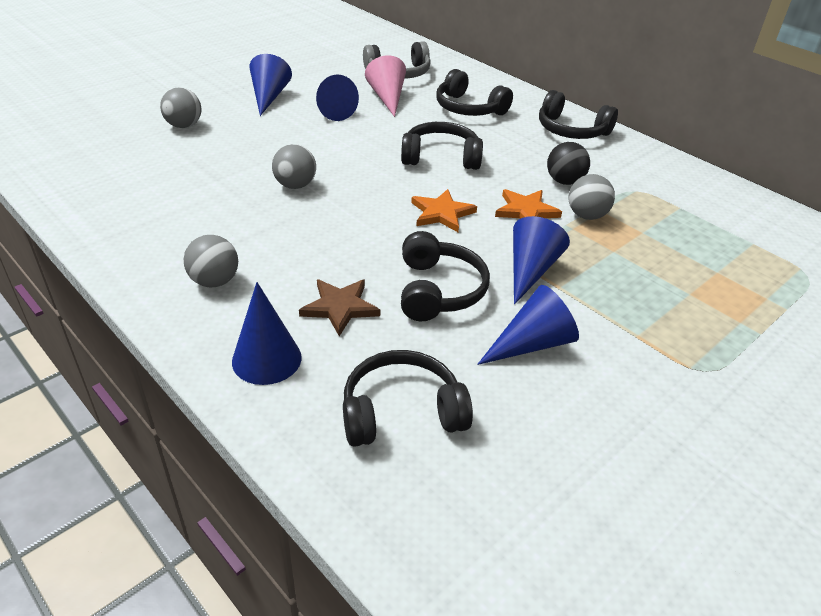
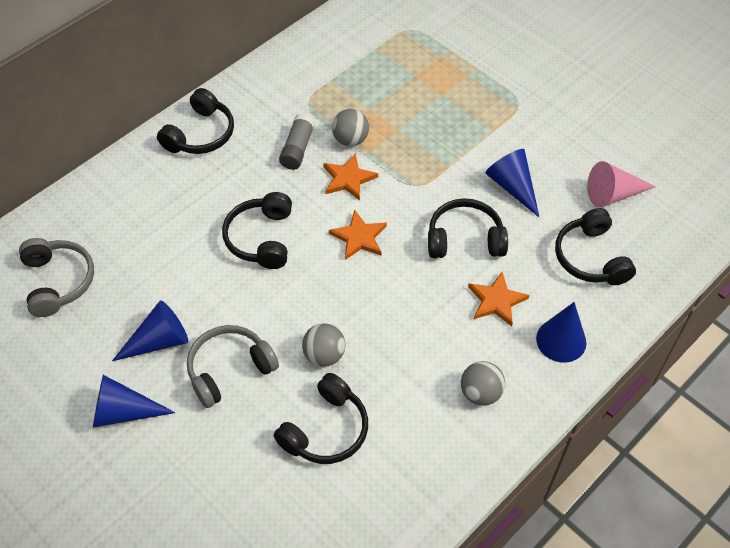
camera: 90 degrees left, 15 degrees up
(184, 125) = (202, 489): grey ball -> none
(294, 139) = (229, 369): none -> grey headphones
(340, 307) = (496, 301): brown star -> orange star
(387, 98) = (127, 289): pink cone -> pink cone (613, 194)
(468, 108) = (153, 214): black headphones -> black headphones (326, 430)
(530, 270) = (430, 181): blue cone -> none
(564, 181) = (297, 149): black ball -> grey glue stick

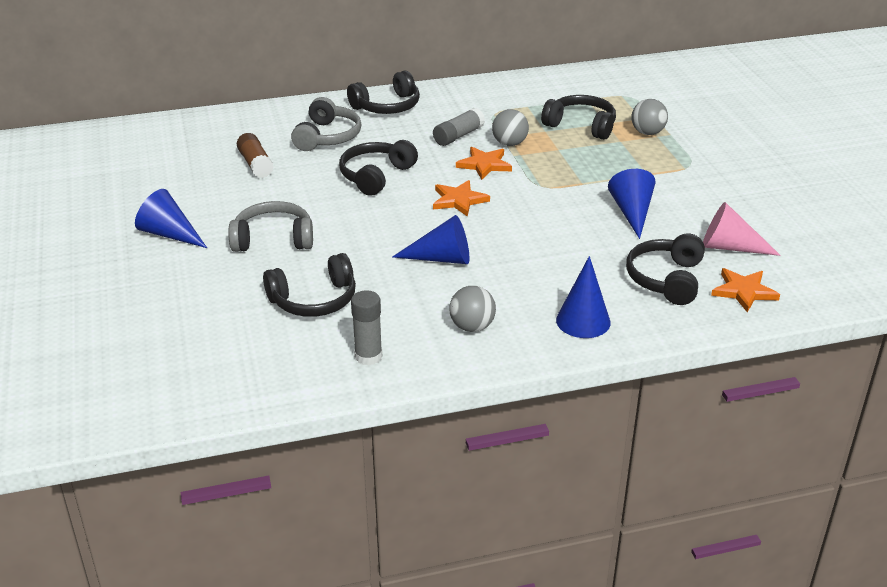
camera: 30 degrees right, 20 degrees down
(58, 281) = (197, 151): grey headphones -> grey headphones (327, 137)
(133, 274) = (255, 164): none -> brown glue stick
(159, 341) = (236, 205): blue cone -> blue cone (441, 258)
(324, 355) = (358, 257): grey ball -> grey ball (647, 132)
(422, 474) = (368, 356): none -> grey glue stick
(465, 239) = (553, 230): black headphones -> black headphones (581, 125)
(496, 301) = (545, 276): orange star -> orange star (744, 291)

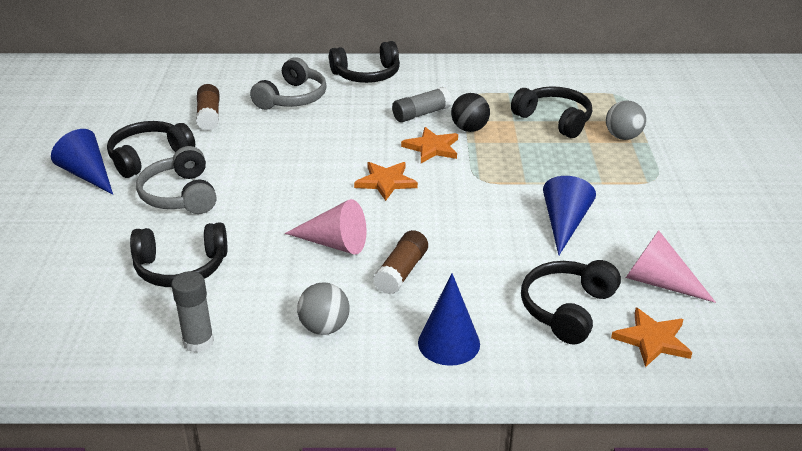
camera: 15 degrees right, 0 degrees up
(273, 239) = (180, 195): grey headphones -> grey headphones turned 120 degrees counterclockwise
(376, 176) = (316, 144): black headphones -> black headphones (149, 157)
(441, 258) = (334, 243): blue cone -> pink cone
(509, 143) = (469, 129): grey ball -> black ball
(513, 272) = (401, 272): none -> brown glue stick

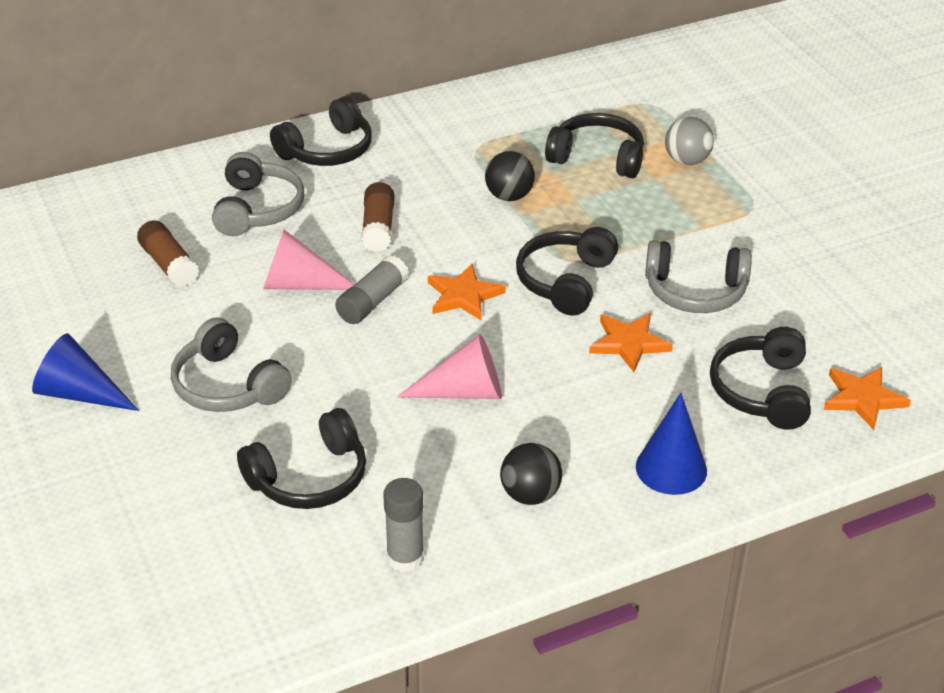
camera: 25 degrees left, 5 degrees up
(149, 157) = (140, 346): black headphones -> black headphones (565, 281)
(324, 327) = (530, 495): grey ball -> black ball
(401, 272) = (564, 403): brown glue stick -> brown glue stick (378, 228)
(421, 114) = (437, 190): grey glue stick -> grey glue stick (372, 302)
(432, 148) = (483, 234): orange star -> orange star (628, 343)
(564, 224) = (695, 291): blue cone -> grey headphones
(659, 282) = (831, 332): pink cone -> pink cone (299, 284)

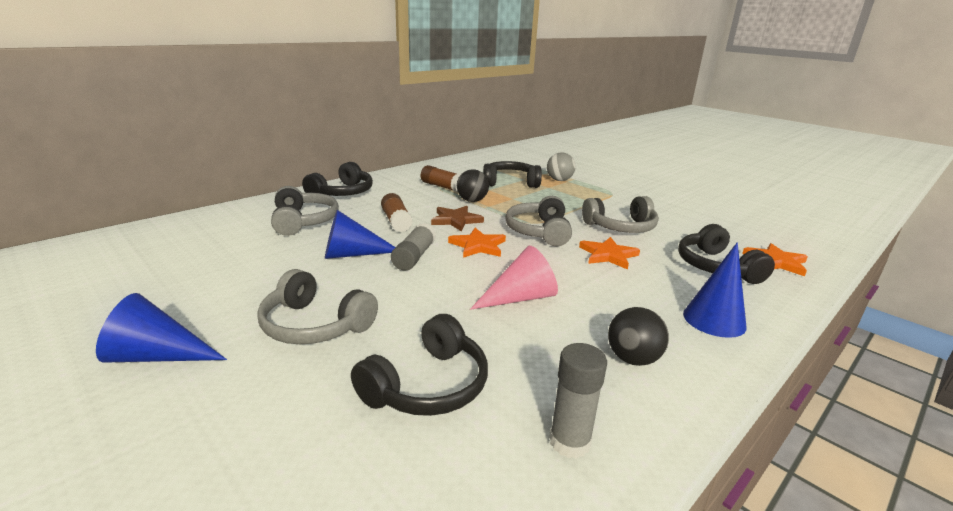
camera: 20 degrees left, 15 degrees down
(169, 265) = (239, 256): brown glue stick -> brown glue stick (442, 187)
(299, 284) = (352, 254): pink cone -> blue cone
(461, 238) = (456, 220): none -> brown star
(565, 281) = (539, 231): black headphones -> grey headphones

